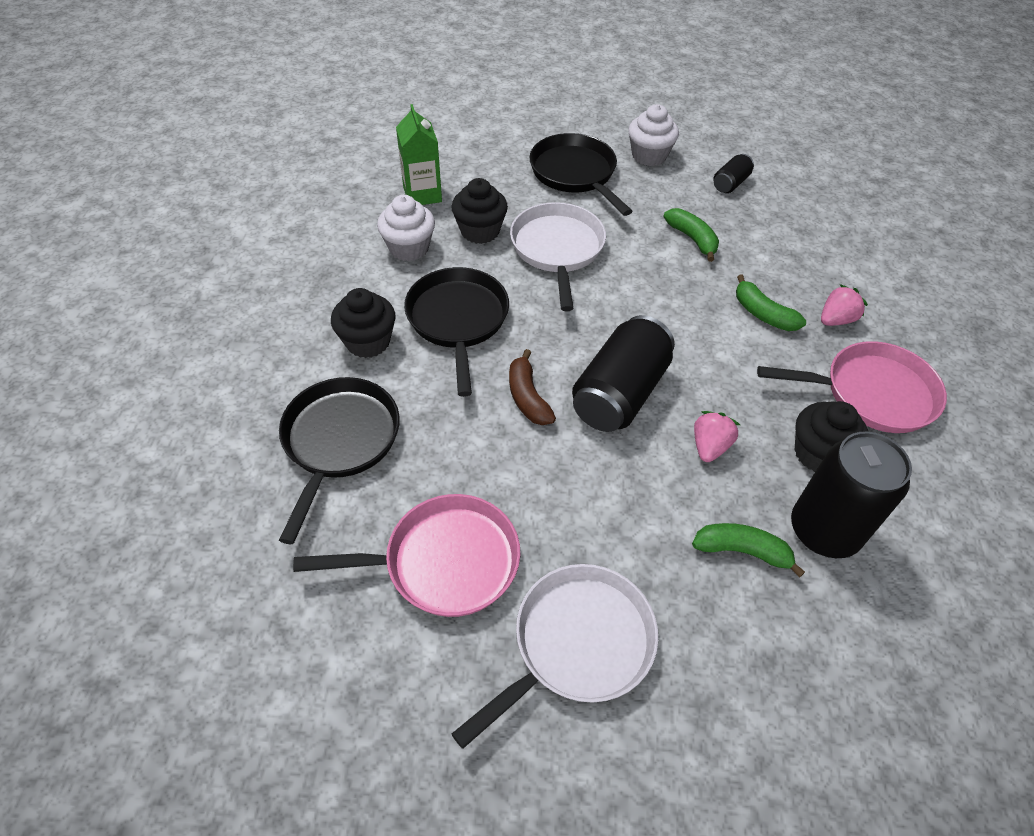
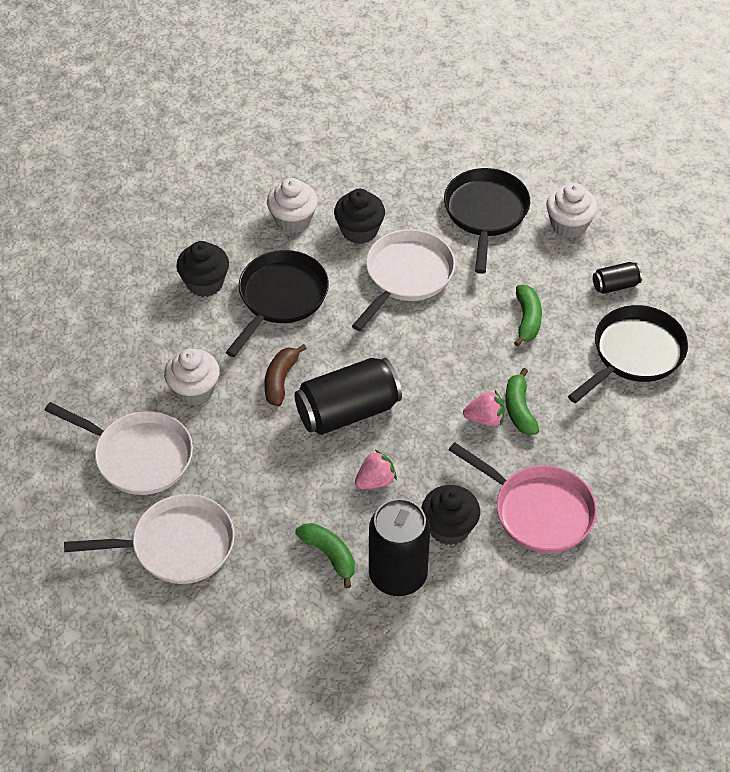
camera: 35 degrees right, 0 degrees up
(339, 441) = (133, 346): black pan -> black pan (634, 354)
(422, 194) = (341, 175): green carton -> none
(444, 562) = (138, 456): pink pan -> white pan
(446, 454) = (194, 390): none -> white cupcake
(836, 320) = (575, 444): pink strawberry -> pink strawberry (485, 419)

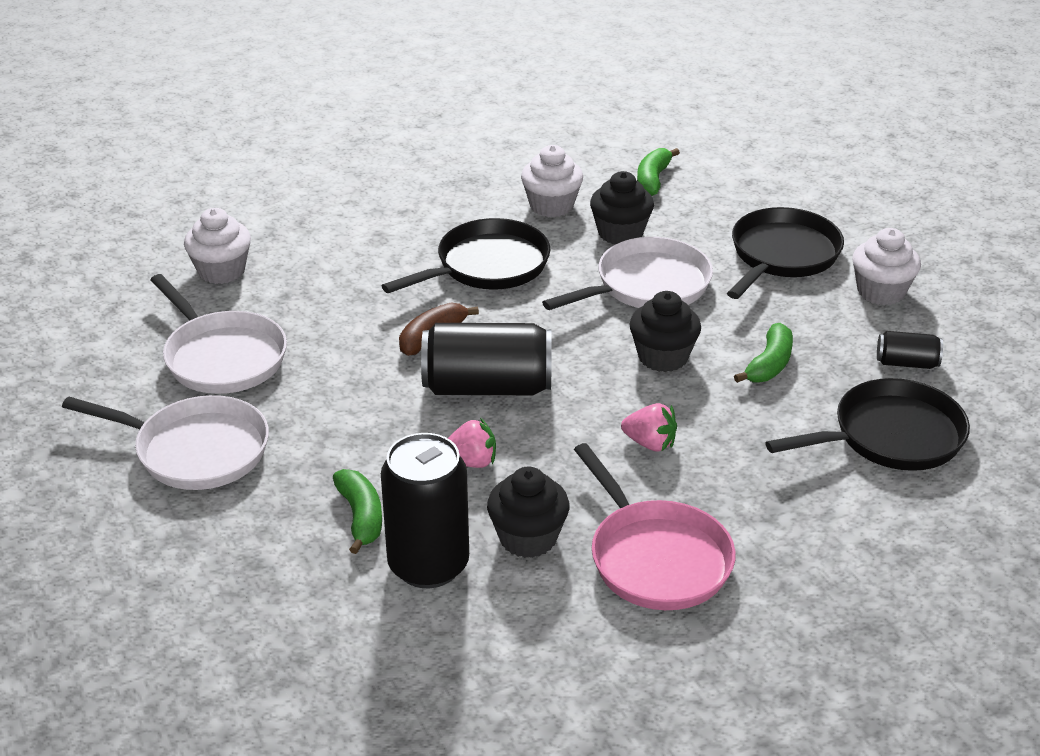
camera: 25 degrees right, 15 degrees down
(194, 390) = (329, 318): white cupcake -> white cupcake (221, 271)
(205, 283) = (414, 232): black cupcake -> black cupcake (663, 357)
(519, 409) = (700, 447): green banana -> green banana (653, 180)

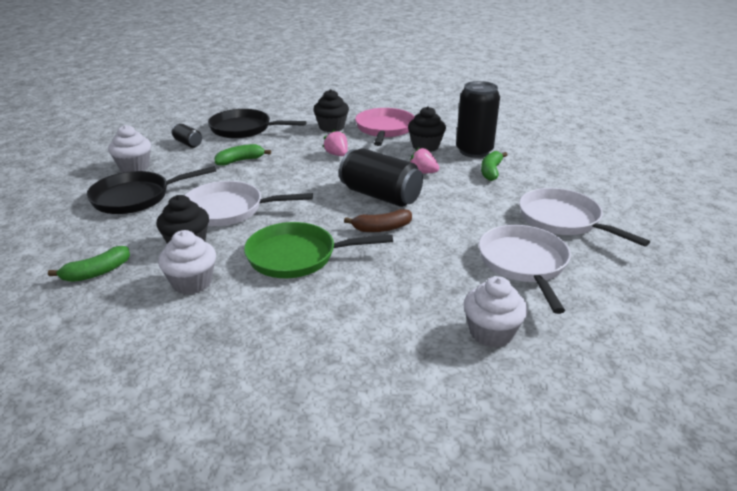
camera: 145 degrees left, 5 degrees down
(487, 266) = (297, 256): black pan -> green pan
(663, 357) = (279, 178): black cupcake -> black cupcake (331, 127)

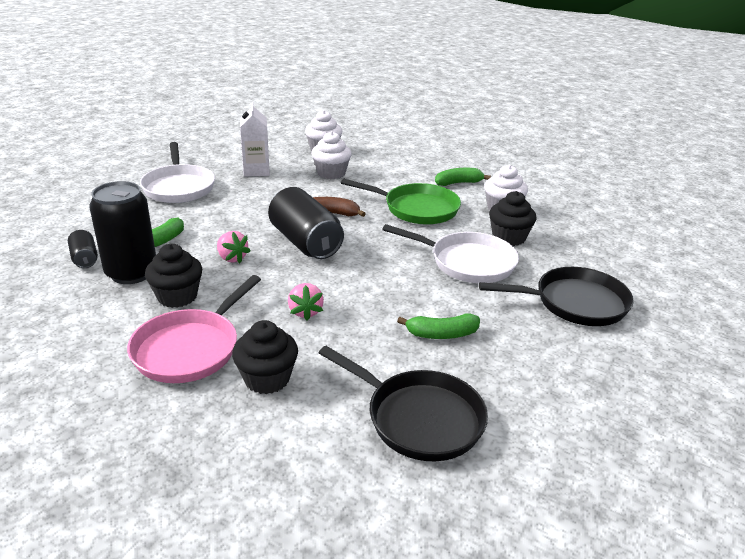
camera: 160 degrees left, 0 degrees up
(97, 272) = (582, 231): green banana -> green banana (458, 183)
(134, 167) = (596, 360): white cupcake -> white cupcake (331, 173)
(188, 143) = (522, 400): black can -> black can (85, 259)
(524, 264) = (256, 171): white pan -> white carton

